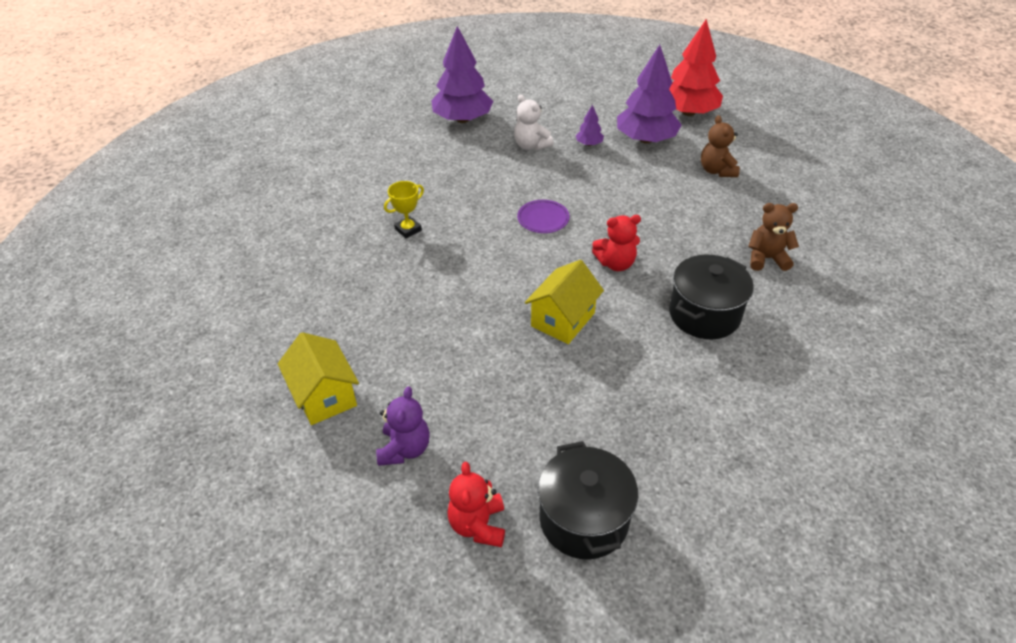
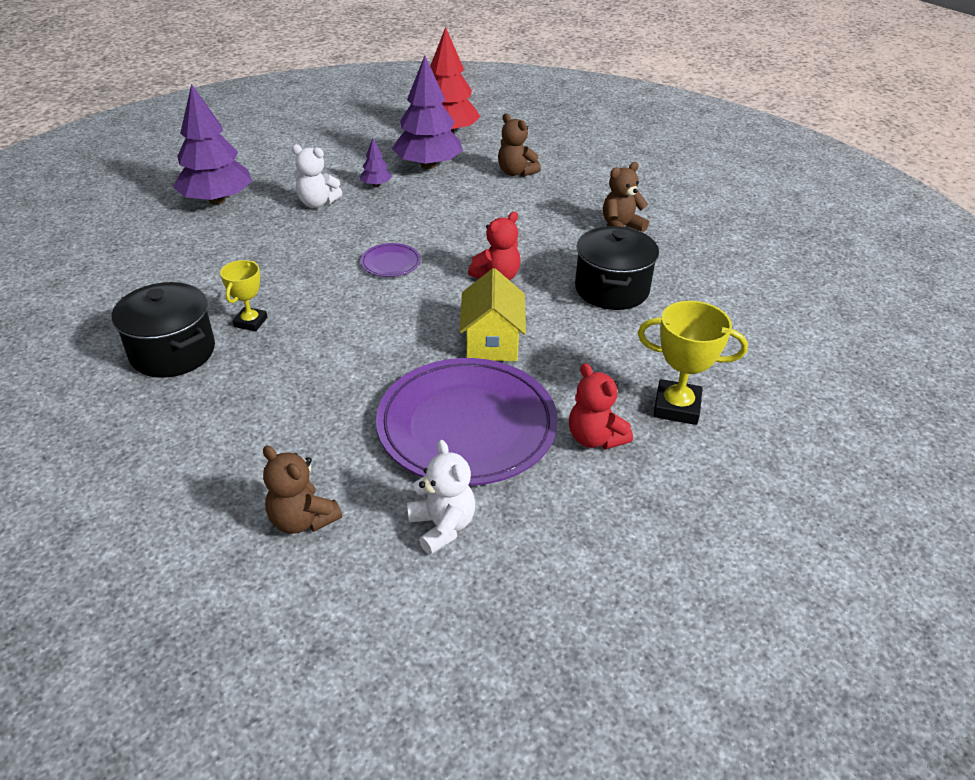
camera: 35 degrees left, 5 degrees down
(324, 396) = (302, 520): yellow house -> brown teddy bear
(405, 449) = (442, 526): purple teddy bear -> white teddy bear
(478, 525) = (580, 556): red teddy bear -> red teddy bear (595, 438)
(485, 380) = (467, 426): none -> purple plate
(584, 519) = (668, 499): black pot -> black pot (173, 352)
(664, 445) = (676, 407): none -> yellow trophy

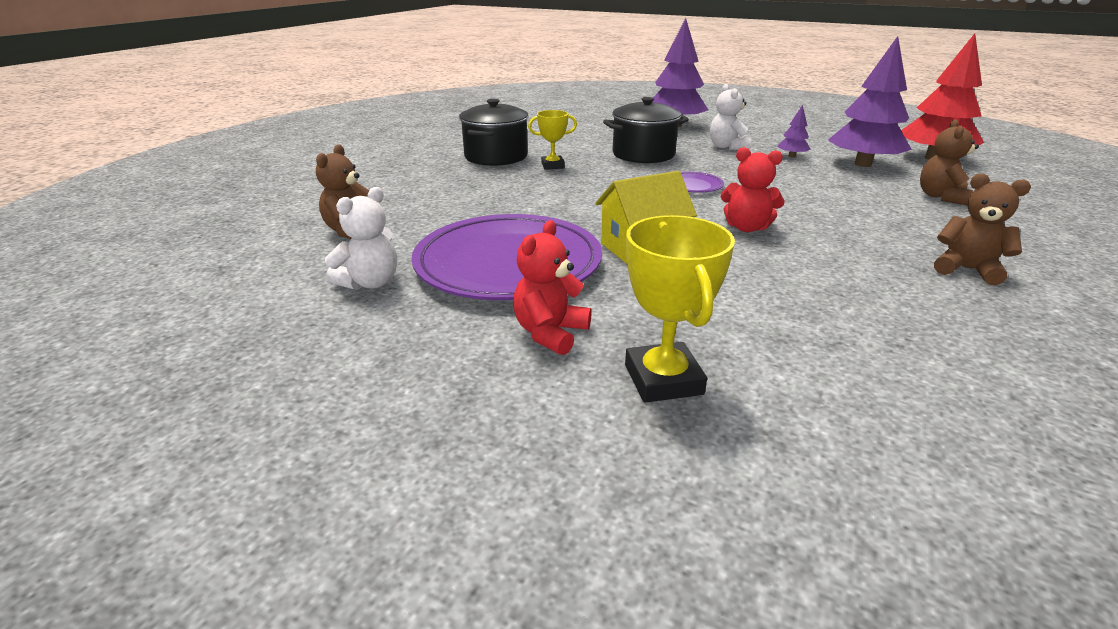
camera: 65 degrees right, 10 degrees down
(611, 289) = (831, 289): black pot -> black pot (643, 154)

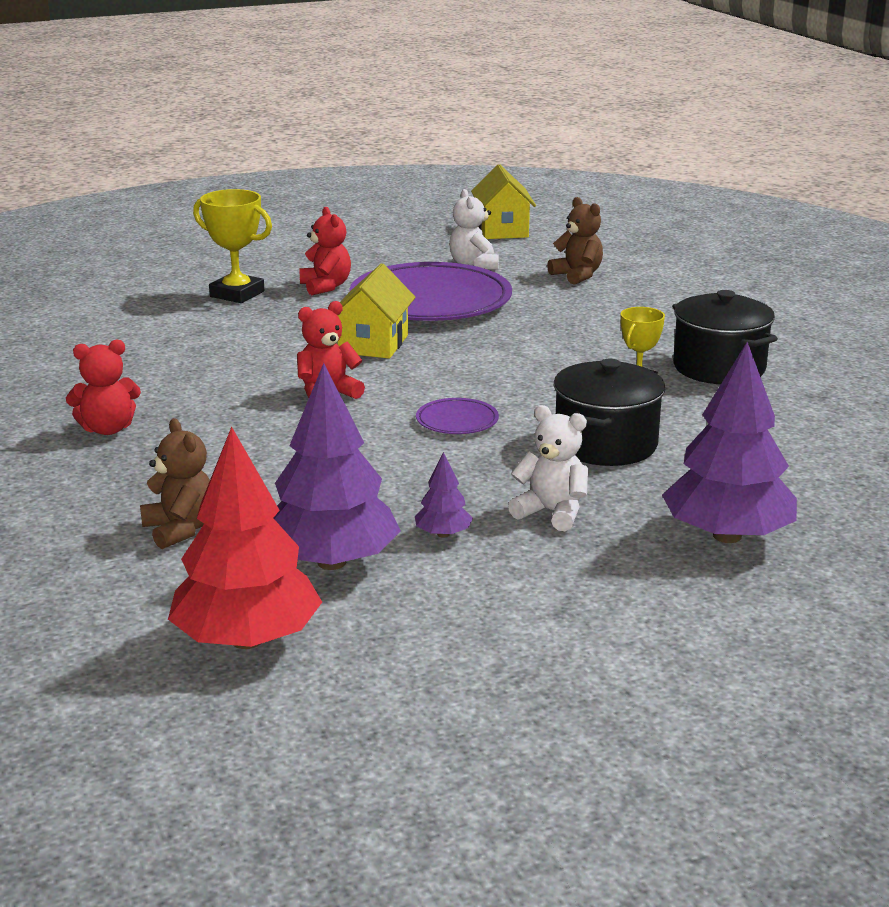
camera: 130 degrees right, 5 degrees down
(200, 315) = (502, 230): none -> yellow house
(966, 269) = (108, 429): brown teddy bear -> red teddy bear

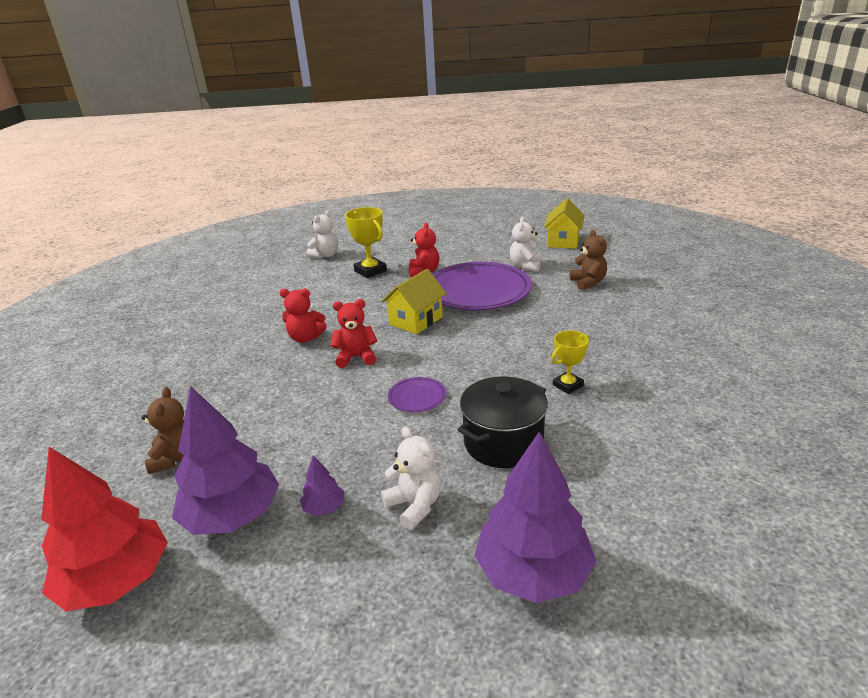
camera: 25 degrees right, 5 degrees up
(108, 429) = (214, 362): red teddy bear -> red teddy bear (305, 338)
(134, 281) = (325, 255): none -> white teddy bear
(719, 368) = (639, 382): black pot -> none

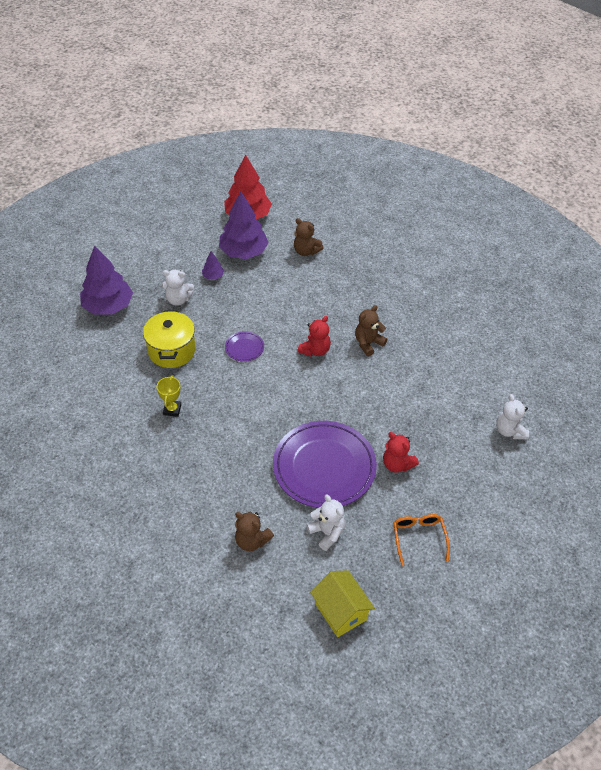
camera: 130 degrees right, 20 degrees up
(305, 338) = (368, 343): red teddy bear -> brown teddy bear
(370, 271) = (439, 436): yellow trophy -> none
(416, 321) = (324, 404): yellow house -> none
(468, 245) = (419, 538): none -> orange glasses
(503, 442) = (172, 350): black pot -> yellow pot

